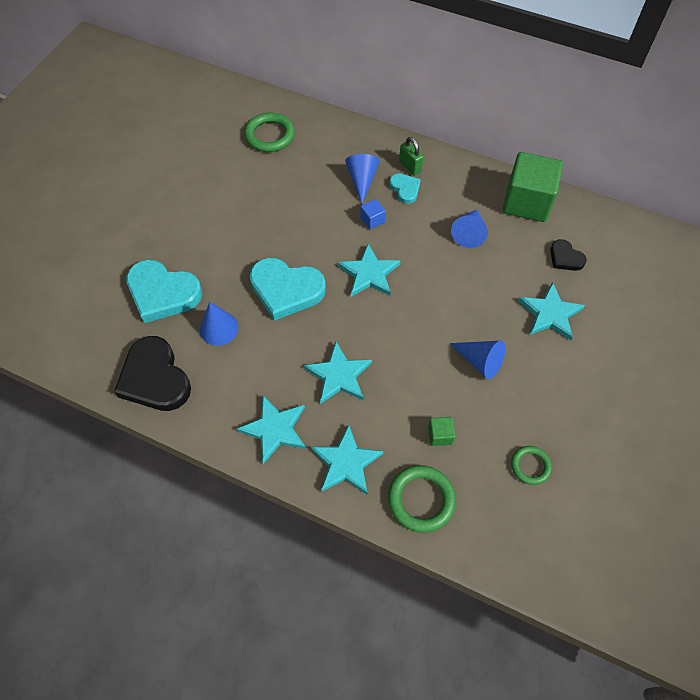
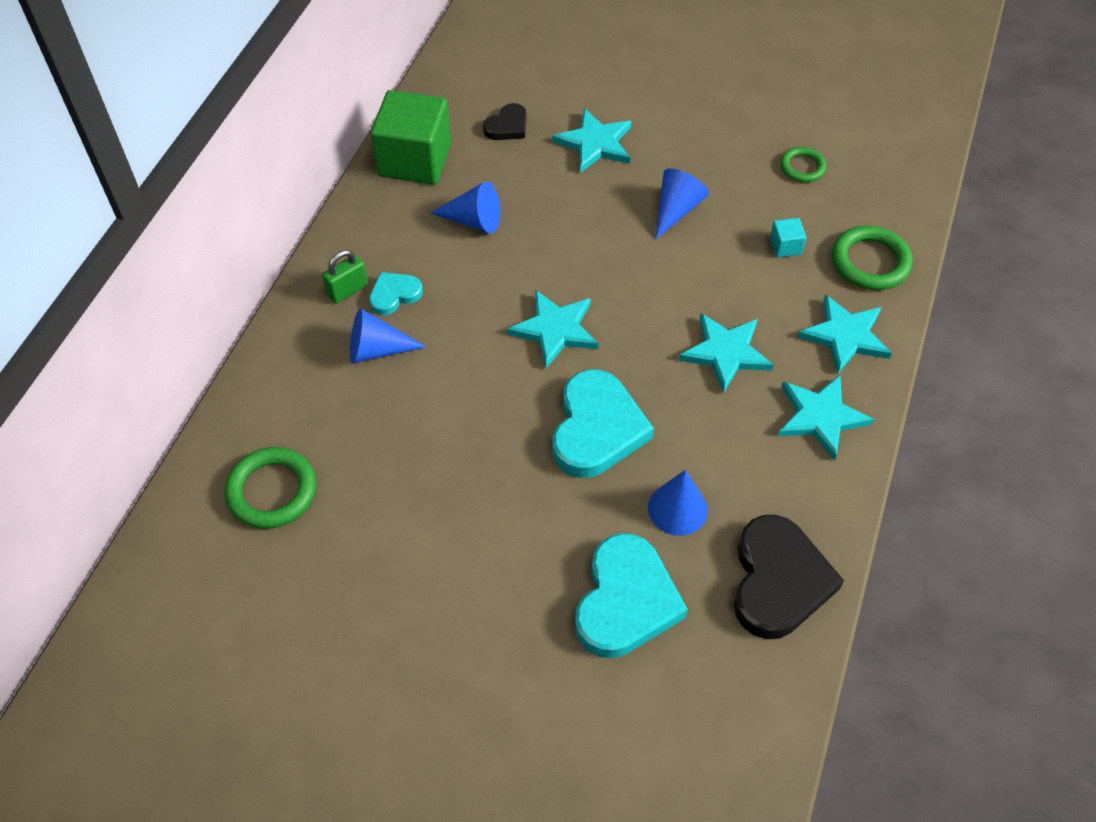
camera: 95 degrees left, 5 degrees down
(155, 378) = (778, 581): black heart -> black heart turned 45 degrees counterclockwise
(372, 220) = (456, 332): blue cube -> none
(440, 435) = (785, 246): green cube -> turquoise cube

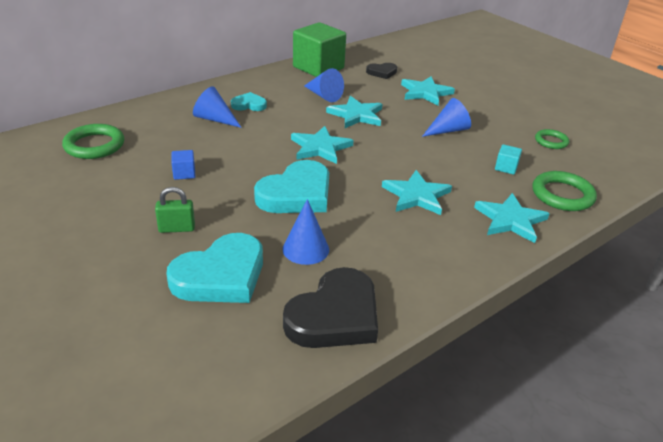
camera: 30 degrees right, 20 degrees down
(347, 290) = (228, 95): green padlock -> green padlock (177, 228)
(437, 473) = (184, 173): none -> blue cube
(820, 417) = (453, 249): turquoise star -> turquoise star (356, 115)

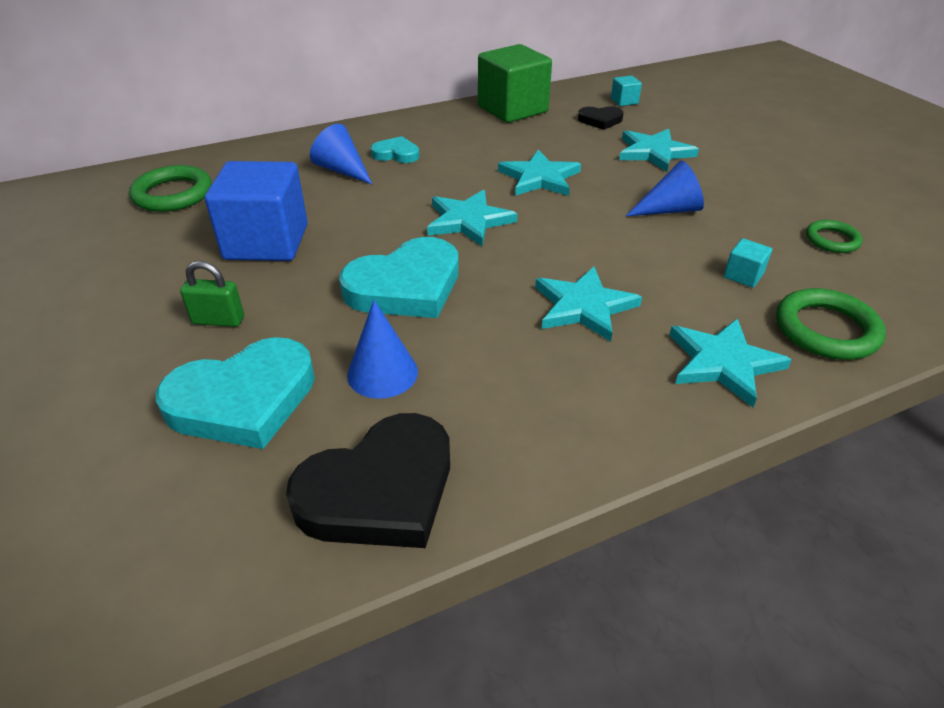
camera: 15 degrees right, 5 degrees up
(184, 173) = (266, 242): blue cube -> blue cube, size x2.41
(323, 95) = (504, 147): blue cone -> none
(393, 58) = (624, 101): none -> turquoise cube

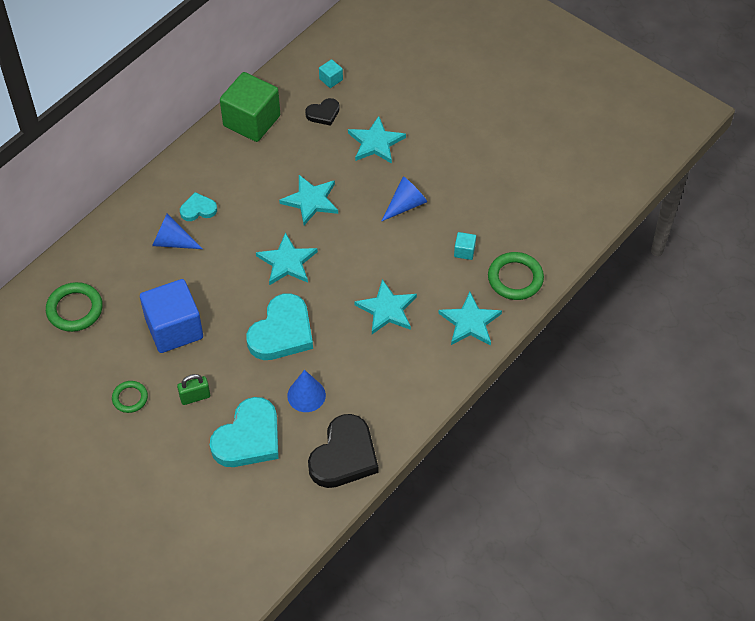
camera: 25 degrees left, 15 degrees up
(832, 240) = (507, 199): green ring -> green ring (130, 398)

